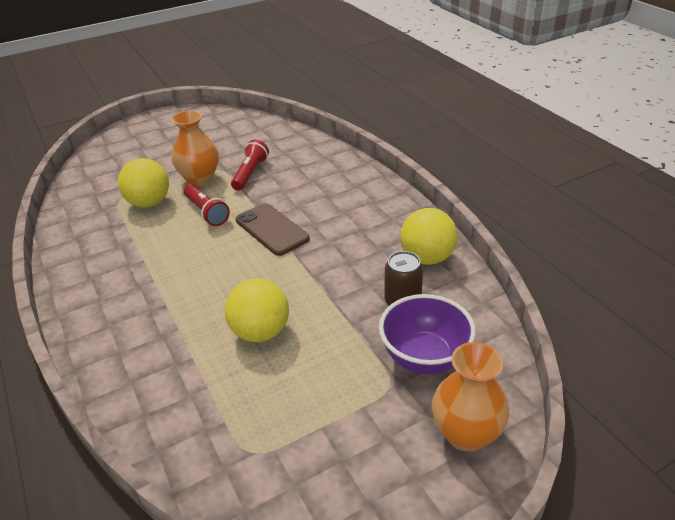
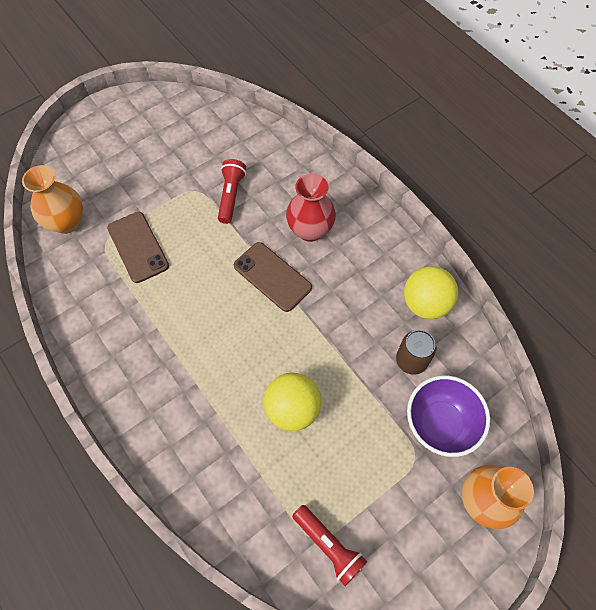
camera: 10 degrees left, 25 degrees up
(149, 203) = (138, 247): yellow ball -> brown phone
(200, 179) = (180, 208): orange vase -> orange vase (67, 222)
(206, 212) = (201, 257): red flashlight -> red flashlight (328, 545)
(320, 199) = (310, 230): none -> red vase

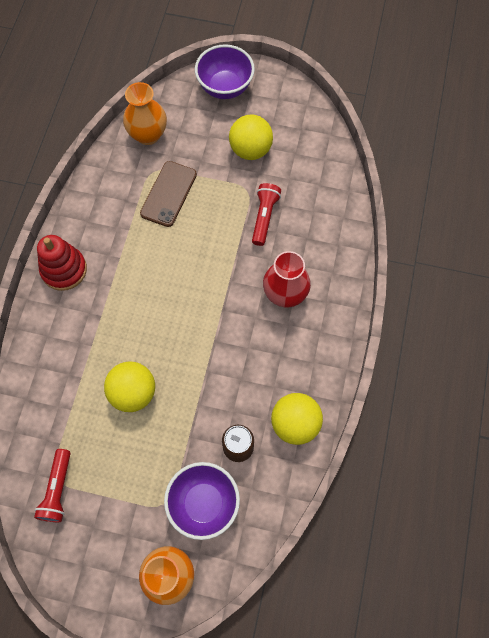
camera: 50 degrees right, 5 degrees up
(89, 138) = (225, 87): none -> purple bowl
(121, 383) = (64, 270): none -> red stacking toy
(163, 162) = (250, 150): none -> yellow ball
(231, 196) = (264, 217): red flashlight -> red flashlight turned 45 degrees counterclockwise
(272, 276) = (223, 299): brown phone -> none

